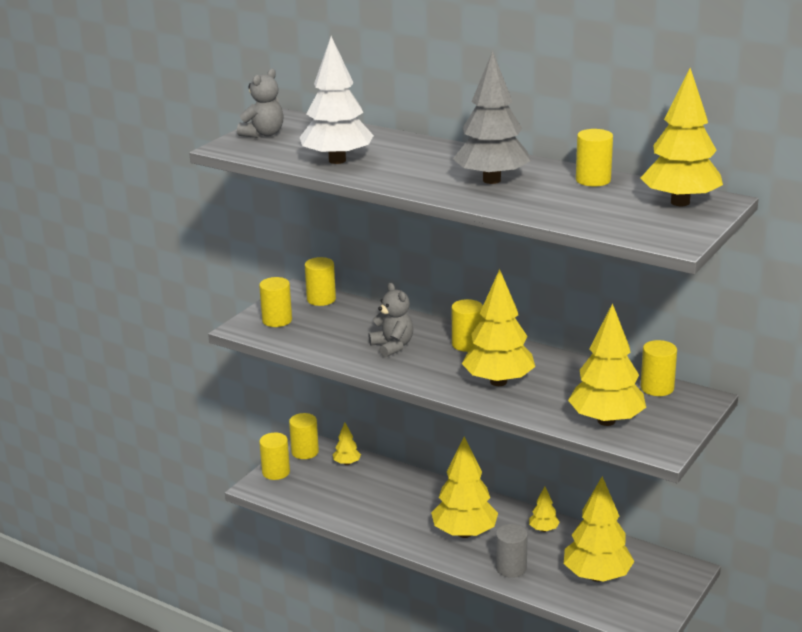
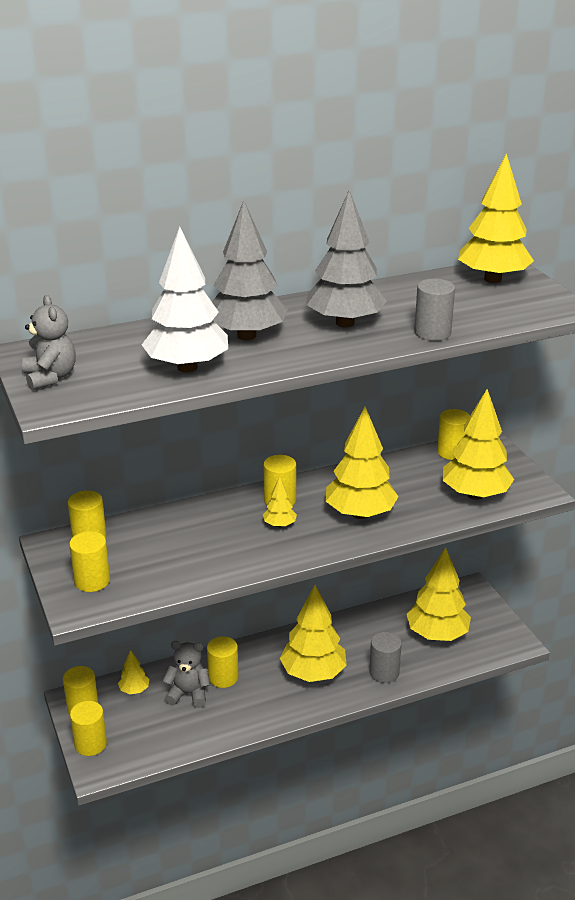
camera: 55 degrees left, 5 degrees up
(392, 346) = (233, 538): grey teddy bear -> grey teddy bear (188, 694)
(414, 160) = (247, 336): none -> grey tree
(529, 210) = (432, 332): none -> grey cylinder
(543, 529) = (353, 629): yellow tree -> yellow tree (279, 525)
(593, 180) = (404, 289): yellow cylinder -> yellow cylinder (223, 677)

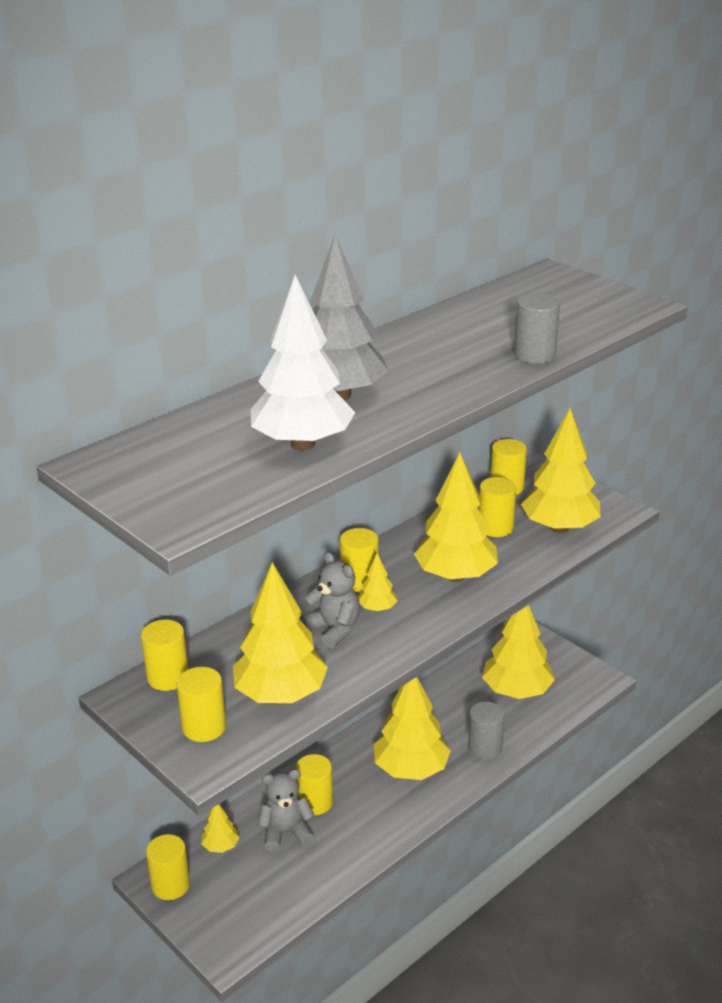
camera: 20 degrees left, 0 degrees up
(50, 377) = (149, 488): grey teddy bear -> grey teddy bear (334, 629)
(90, 744) = (203, 925): yellow cylinder -> yellow cylinder (495, 527)
(345, 323) = (434, 361): grey tree -> none
(492, 279) = (546, 287): yellow tree -> yellow tree (280, 695)

